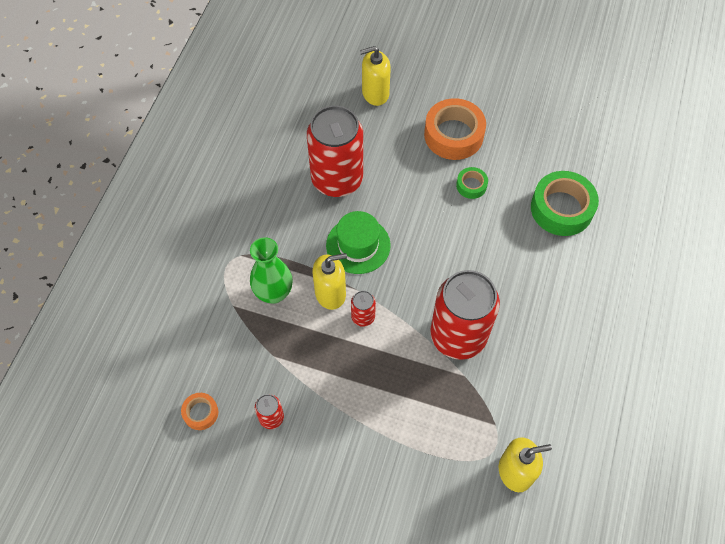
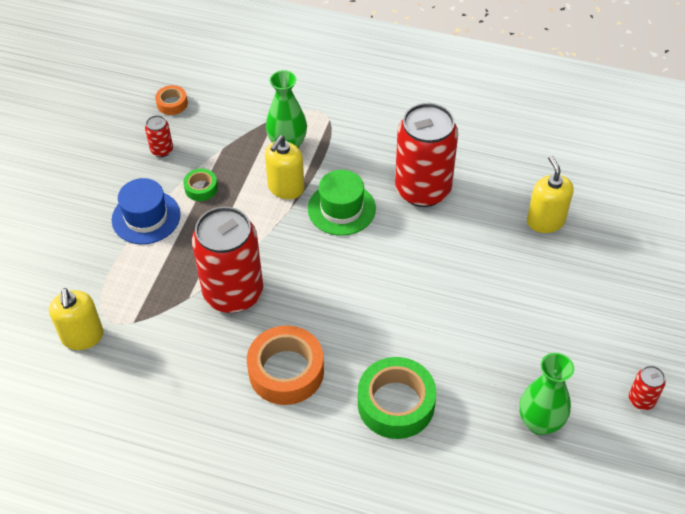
camera: 90 degrees right, 10 degrees down
(330, 293) = (286, 188): yellow soap dispenser -> yellow soap dispenser turned 45 degrees clockwise
(363, 317) = (259, 214): red can -> red can (641, 400)
(365, 425) = (146, 217): none -> blue hat
(453, 135) = (494, 296): orange tape -> orange tape (286, 371)
(471, 185) = (423, 311): green tape -> green tape (201, 188)
(567, 116) = (539, 422): none -> green vase

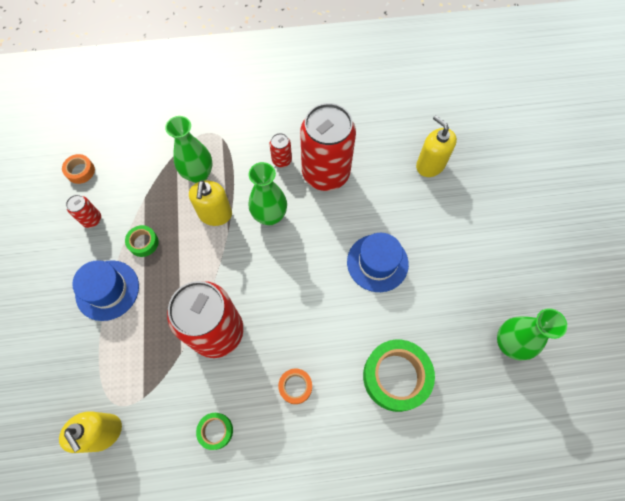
camera: 25 degrees left, 15 degrees up
(187, 378) = (215, 431): none -> green tape
(286, 371) = (295, 386): orange tape -> orange tape, size x0.50
(341, 209) = (270, 216): green hat -> green vase
(433, 293) = (377, 263): none -> blue hat
(641, 400) = (569, 290): red can -> red can (281, 160)

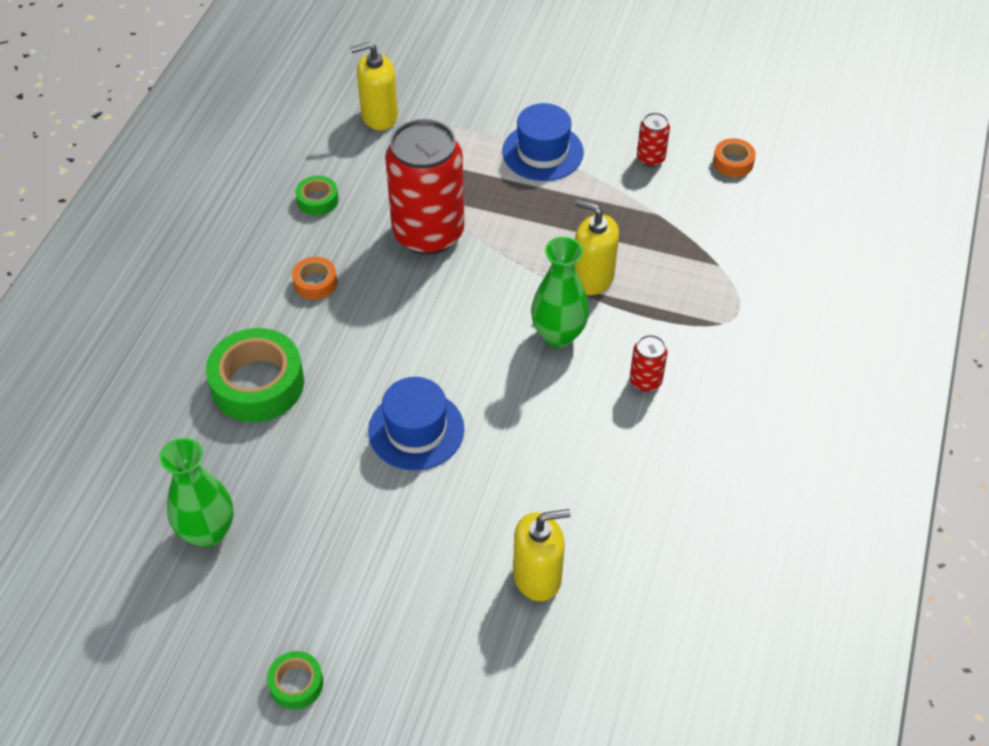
camera: 115 degrees right, 15 degrees down
(143, 243) = (589, 197): green tape -> green tape (296, 683)
(198, 174) = (668, 279): green vase -> none
(325, 173) = (594, 426): red can -> none

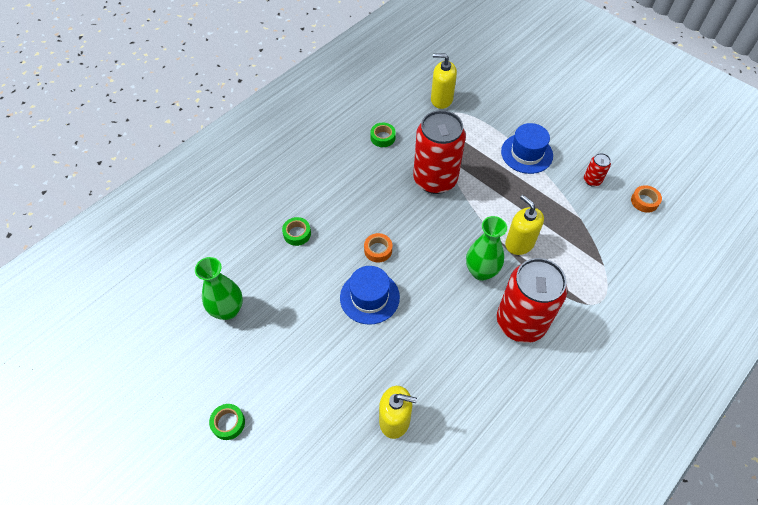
camera: 25 degrees right, 5 degrees up
(257, 384) = (297, 234): green tape -> green tape, size x0.50
(315, 283) = (357, 186): orange tape -> orange tape (378, 250)
(645, 381) = (521, 322): red can -> red can, size x2.37

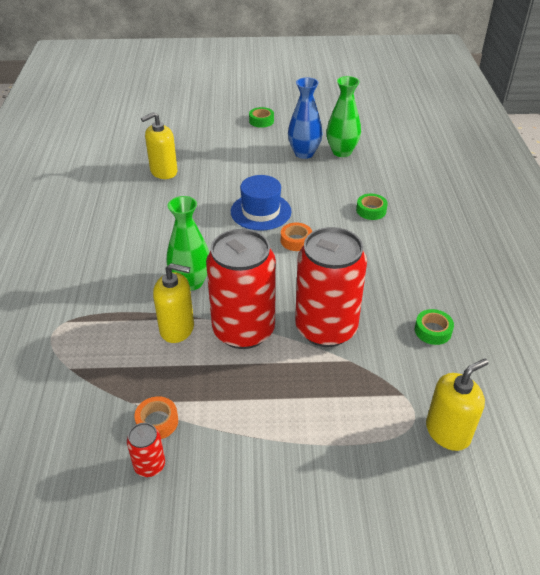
camera: 135 degrees right, 15 degrees down
(257, 336) = (304, 153): none -> blue vase
(521, 322) = (120, 270): red can -> red can (243, 330)
(526, 153) = (264, 439): blue hat -> none
(644, 201) = (57, 488): orange tape -> orange tape (157, 422)

